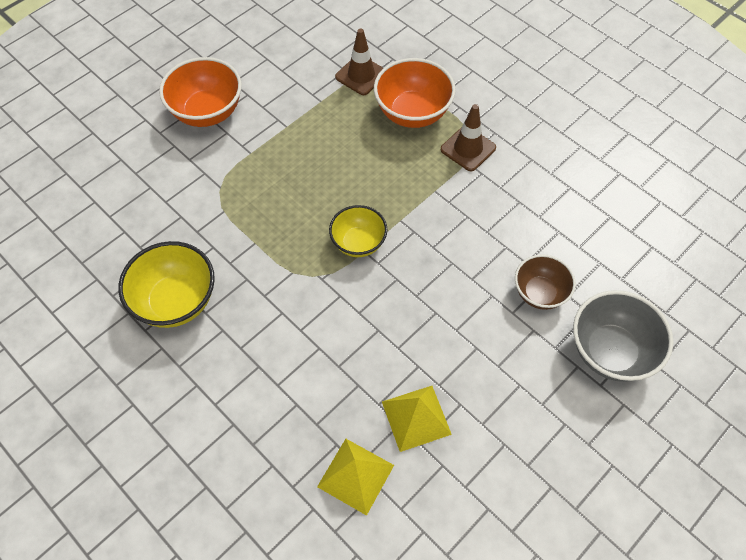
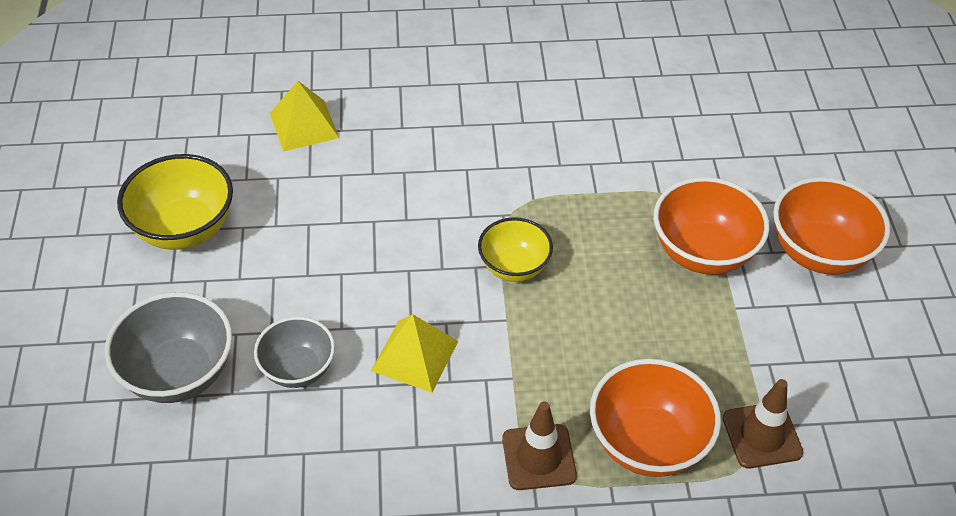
camera: 130 degrees right, 10 degrees down
(176, 301) = (584, 109): yellow bowl -> yellow bowl (184, 229)
(257, 162) = (703, 252): none -> orange bowl
(416, 417) = (301, 189): yellow pyramid -> yellow pyramid (415, 356)
(539, 293) = (298, 369): brown bowl -> grey bowl

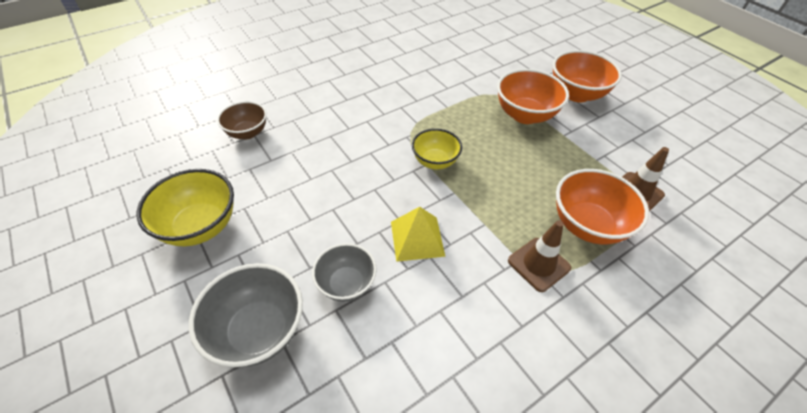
camera: 30 degrees left, 0 degrees up
(304, 125) = (247, 133): yellow pyramid -> brown bowl

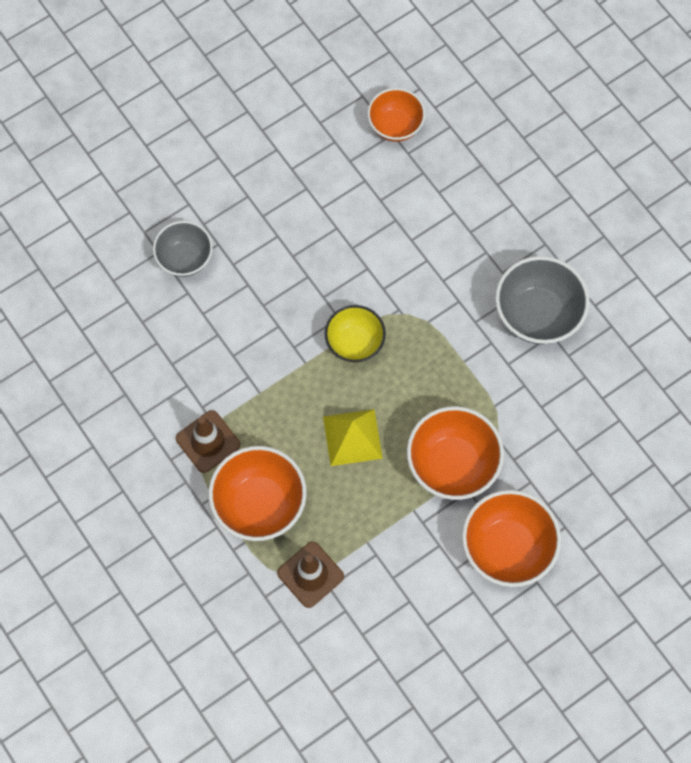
camera: 90 degrees right, 20 degrees up
(200, 226) = (251, 115): yellow bowl -> none
(247, 133) = (395, 126): brown bowl -> orange bowl
(259, 331) = (139, 192): grey bowl -> grey bowl (537, 314)
(417, 238) = (239, 322): yellow pyramid -> yellow pyramid (352, 437)

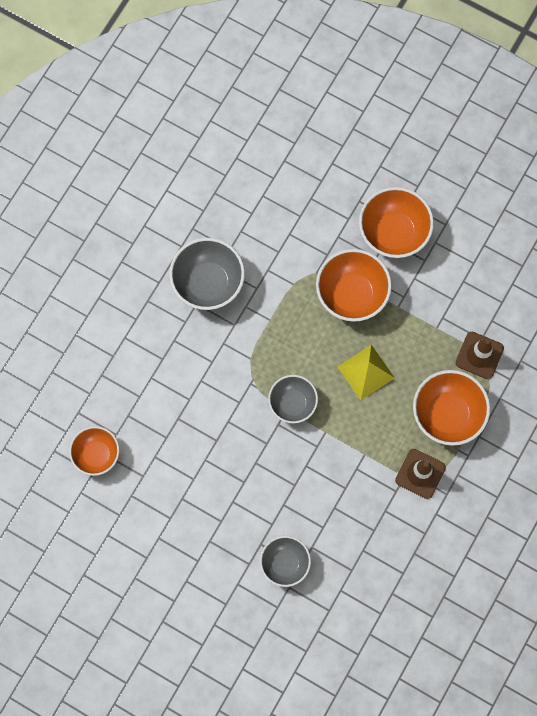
camera: 115 degrees left, 5 degrees up
(354, 343) = (292, 403): yellow bowl -> grey bowl

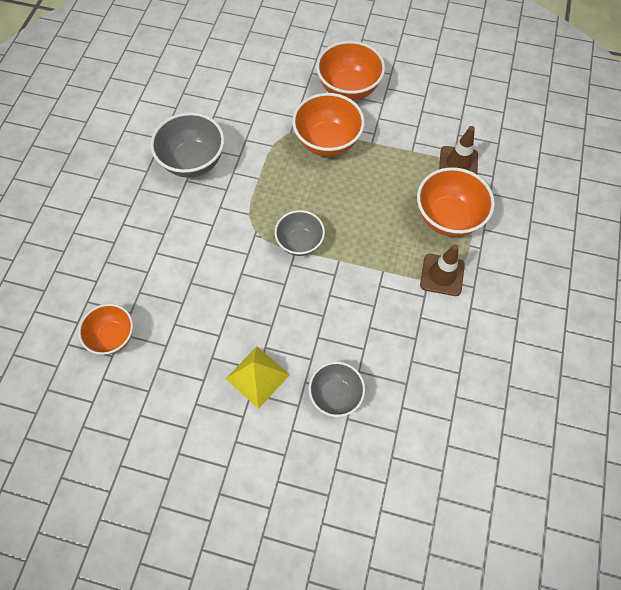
camera: 15 degrees left, 10 degrees down
(366, 372) = (360, 200): yellow pyramid -> yellow pyramid (257, 376)

